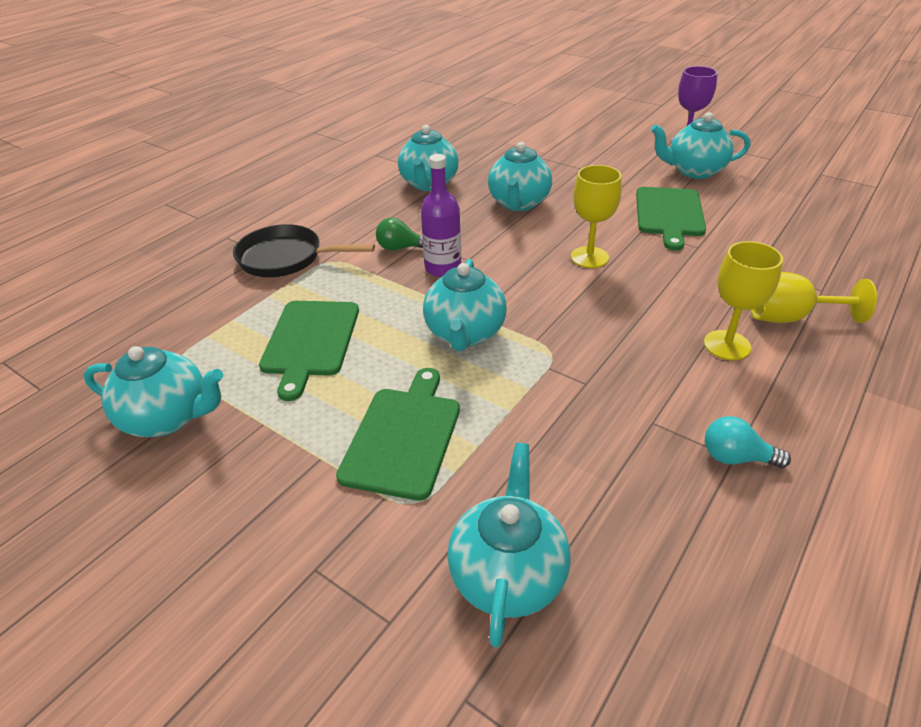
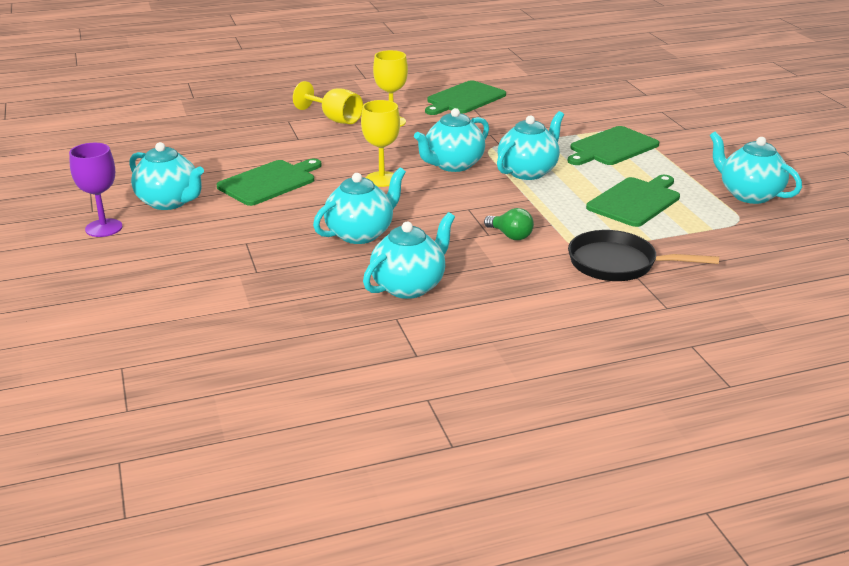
camera: 145 degrees left, 10 degrees down
(286, 258) = (618, 264): black pan -> black pan turned 150 degrees clockwise
(443, 268) = (495, 210): purple bottle -> none
(508, 575) = (604, 106): turquoise teapot -> turquoise teapot (453, 165)
(736, 457) = (464, 99): turquoise light bulb -> green cutting board

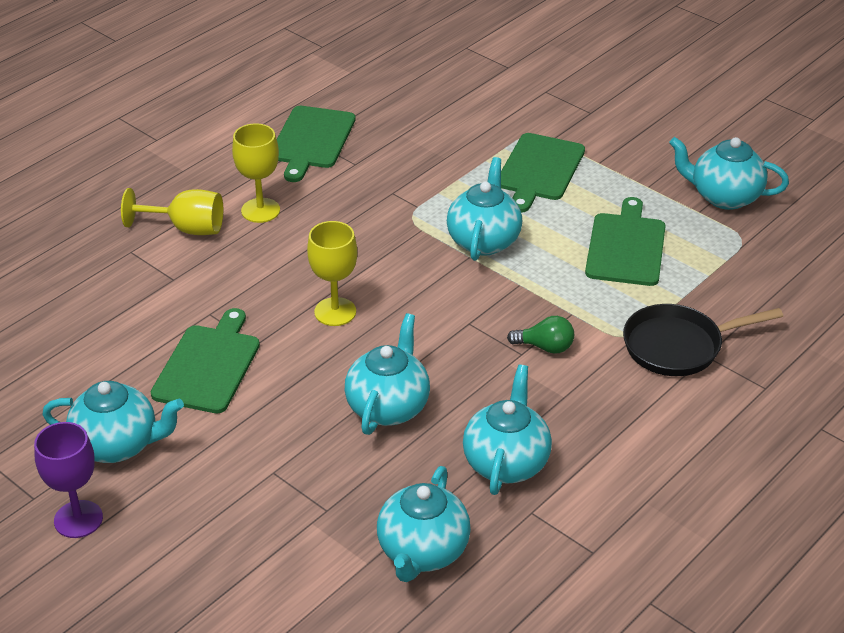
camera: 30 degrees left, 10 degrees up
(453, 165) = (394, 259): turquoise teapot -> turquoise teapot (422, 552)

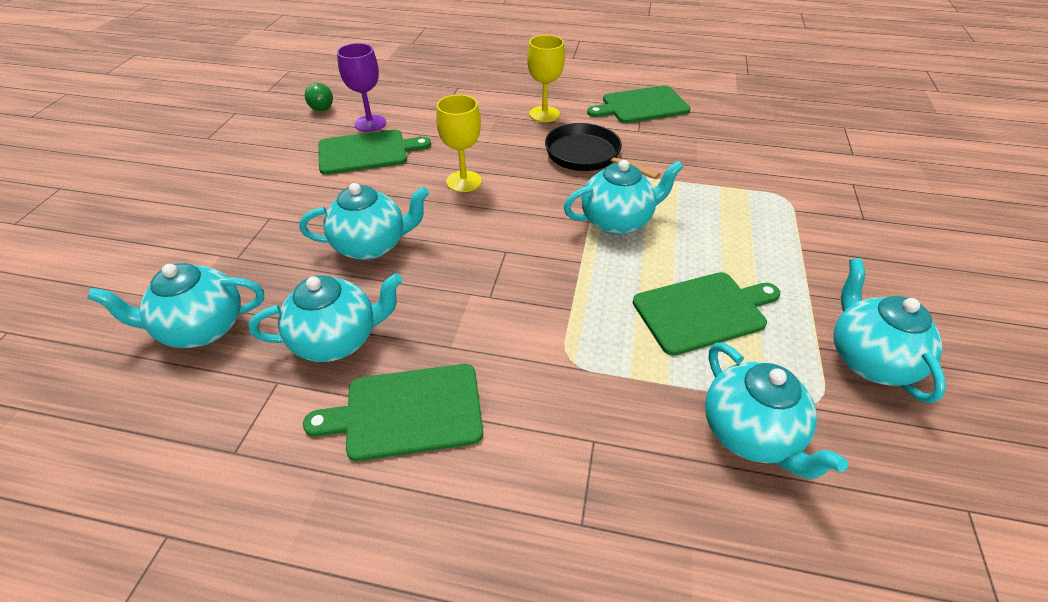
camera: 60 degrees right, 5 degrees up
(78, 519) = (192, 159): purple goblet -> purple goblet (370, 123)
(118, 445) = (268, 148): turquoise teapot -> turquoise teapot (750, 433)
(186, 228) = (498, 96): yellow goblet -> none
(539, 170) = (744, 218): green cutting board -> green cutting board (407, 412)
(545, 347) = (510, 308): green light bulb -> green light bulb (321, 106)
(678, 346) = (589, 409): black pan -> black pan (587, 156)

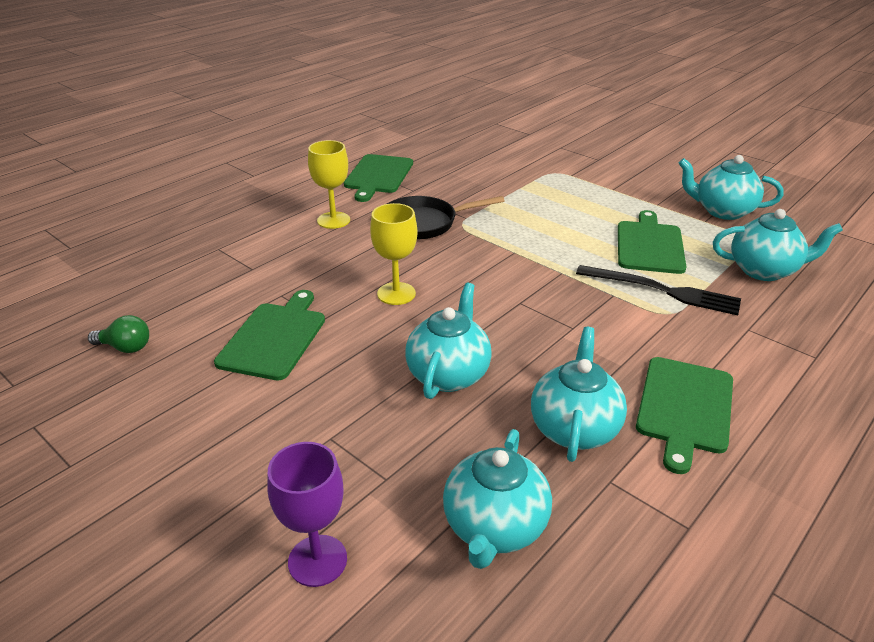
camera: 60 degrees left, 10 degrees down
(370, 123) = (216, 321): purple goblet -> purple goblet (317, 560)
(613, 345) = (662, 290): none -> black fork
(617, 221) = (525, 241): turquoise teapot -> none

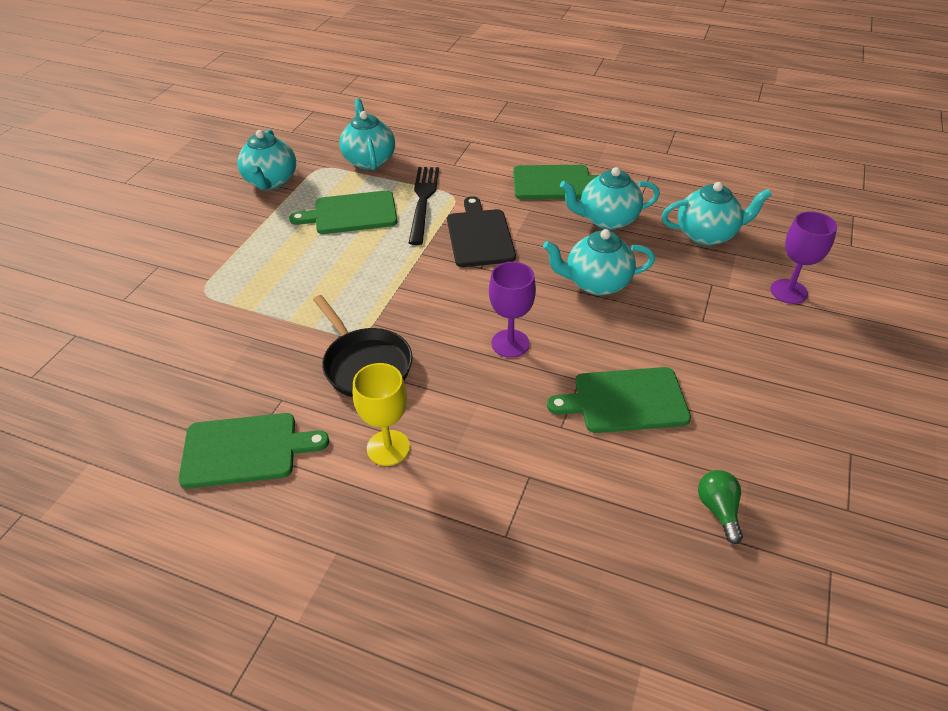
camera: 110 degrees left, 10 degrees up
(396, 293) = (510, 343): yellow goblet -> purple goblet
(578, 314) = (479, 235): none -> black cutting board

